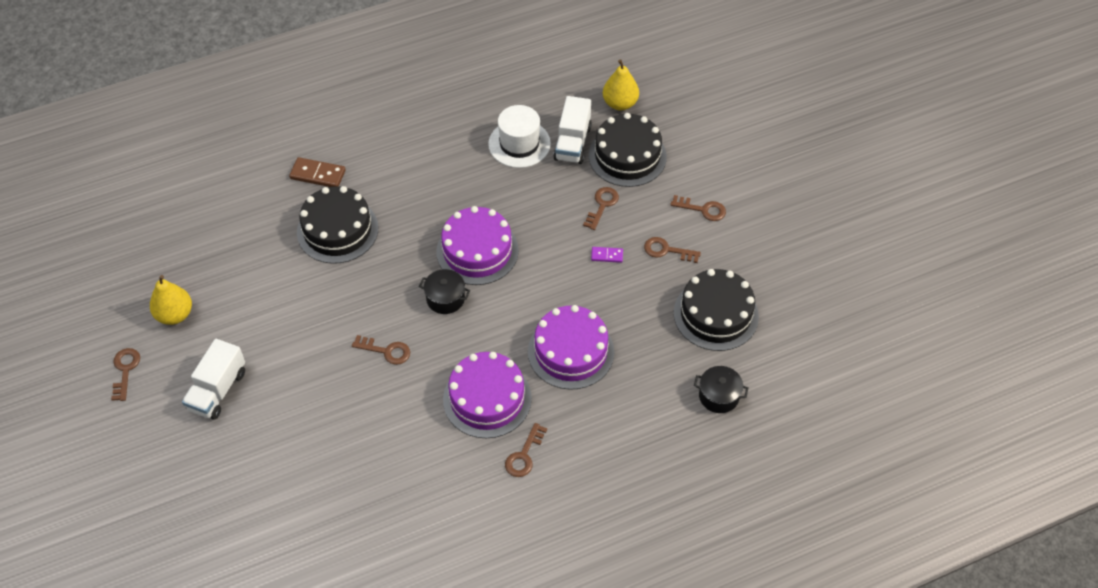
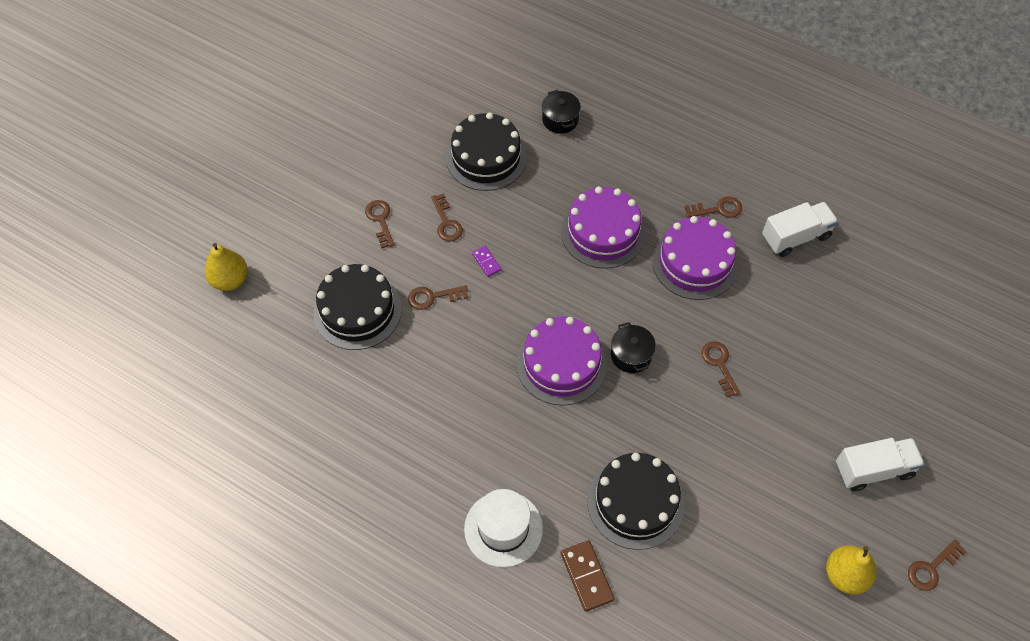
camera: 125 degrees left, 5 degrees up
(519, 144) = (407, 412): white hat -> white hat (503, 528)
(572, 143) = (373, 366): white truck -> white truck (795, 237)
(620, 103) = (291, 355): yellow pear -> yellow pear (230, 280)

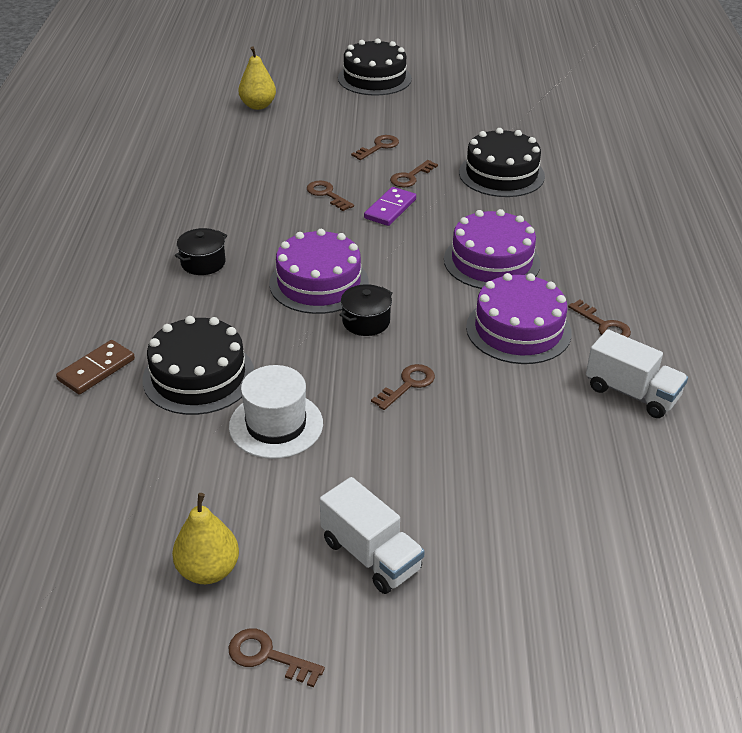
camera: 60 degrees right, 20 degrees down
(357, 311) = (280, 165): black cake -> black cake (374, 78)
(486, 262) = (390, 209): purple domino -> purple domino, size x1.71
(503, 528) = (118, 304): white hat -> white hat (276, 425)
(560, 120) = (592, 198): black pot -> black pot (203, 263)

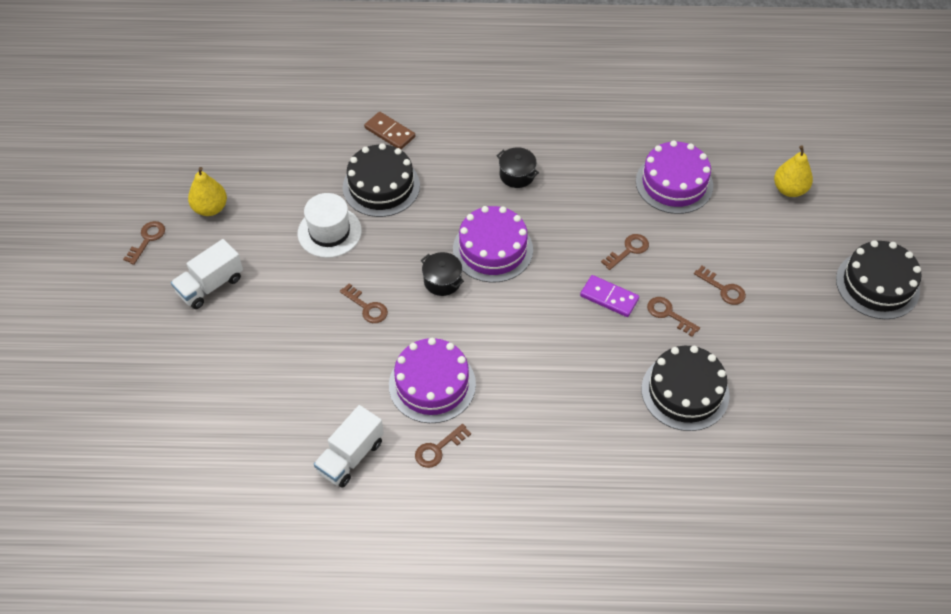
camera: 90 degrees right, 15 degrees up
(491, 261) = (530, 372): purple cake -> purple cake (674, 183)

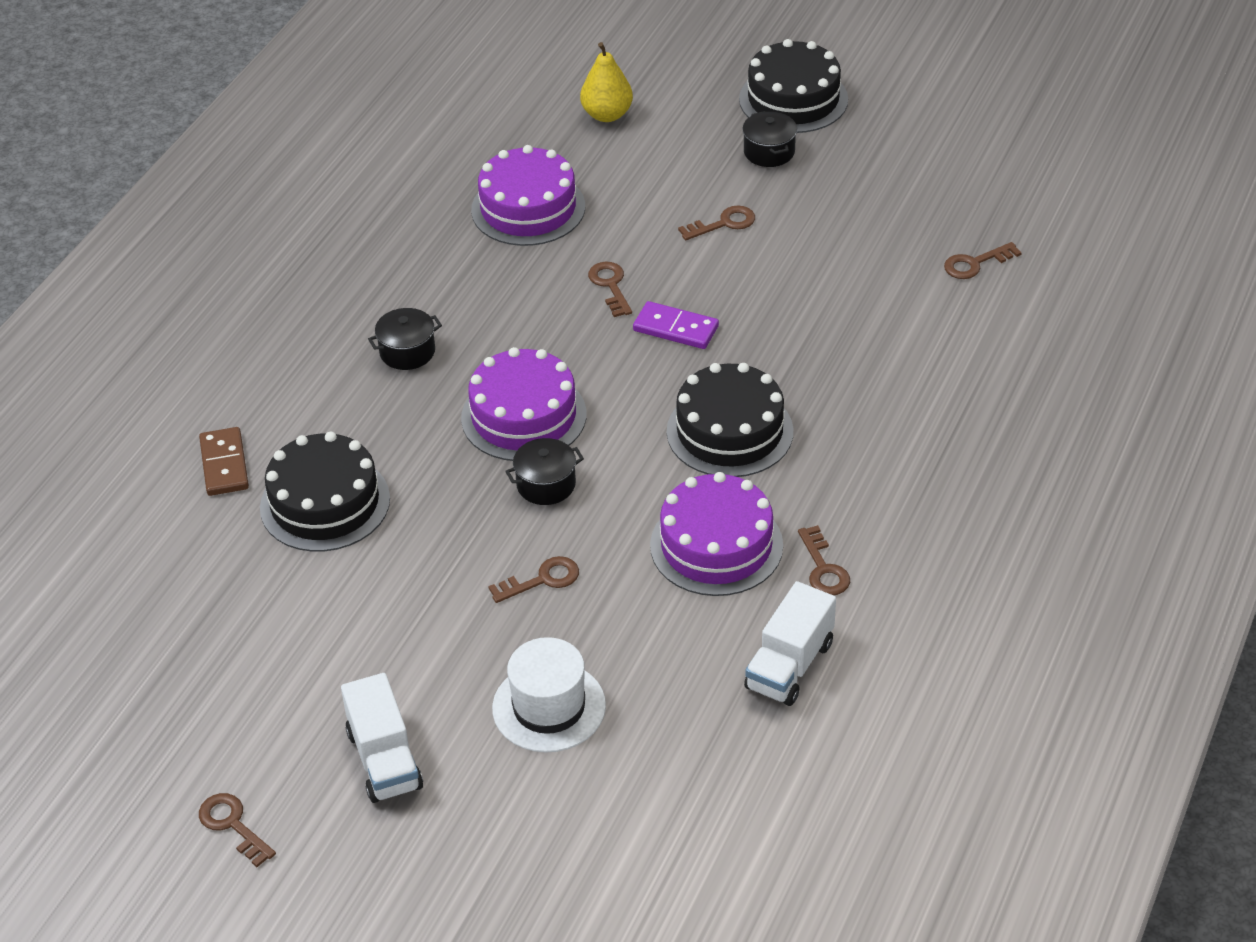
camera: 65 degrees left, 10 degrees down
(210, 208) = (223, 724): yellow pear -> none
(329, 232) = (373, 586): white hat -> white hat (549, 707)
(350, 456) = (789, 665): white truck -> white truck turned 60 degrees clockwise
(389, 132) = (224, 464): brown domino -> brown domino turned 75 degrees counterclockwise
(609, 298) = (675, 328): purple domino -> purple domino turned 60 degrees clockwise
(668, 314) = (733, 284): brown key -> brown key (975, 264)
(685, 392) = (857, 309): black cake -> black cake (730, 431)
(812, 289) = (769, 152): none -> black pot

